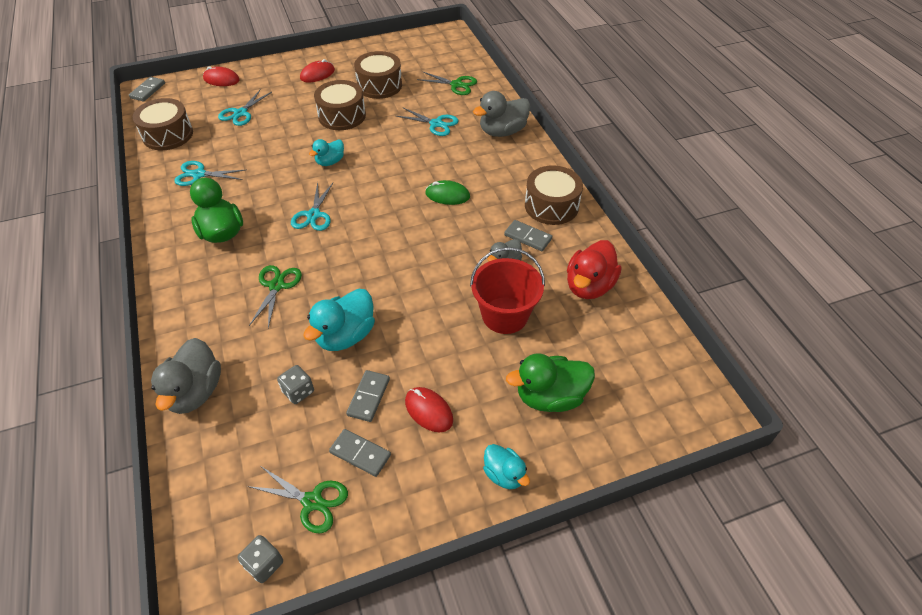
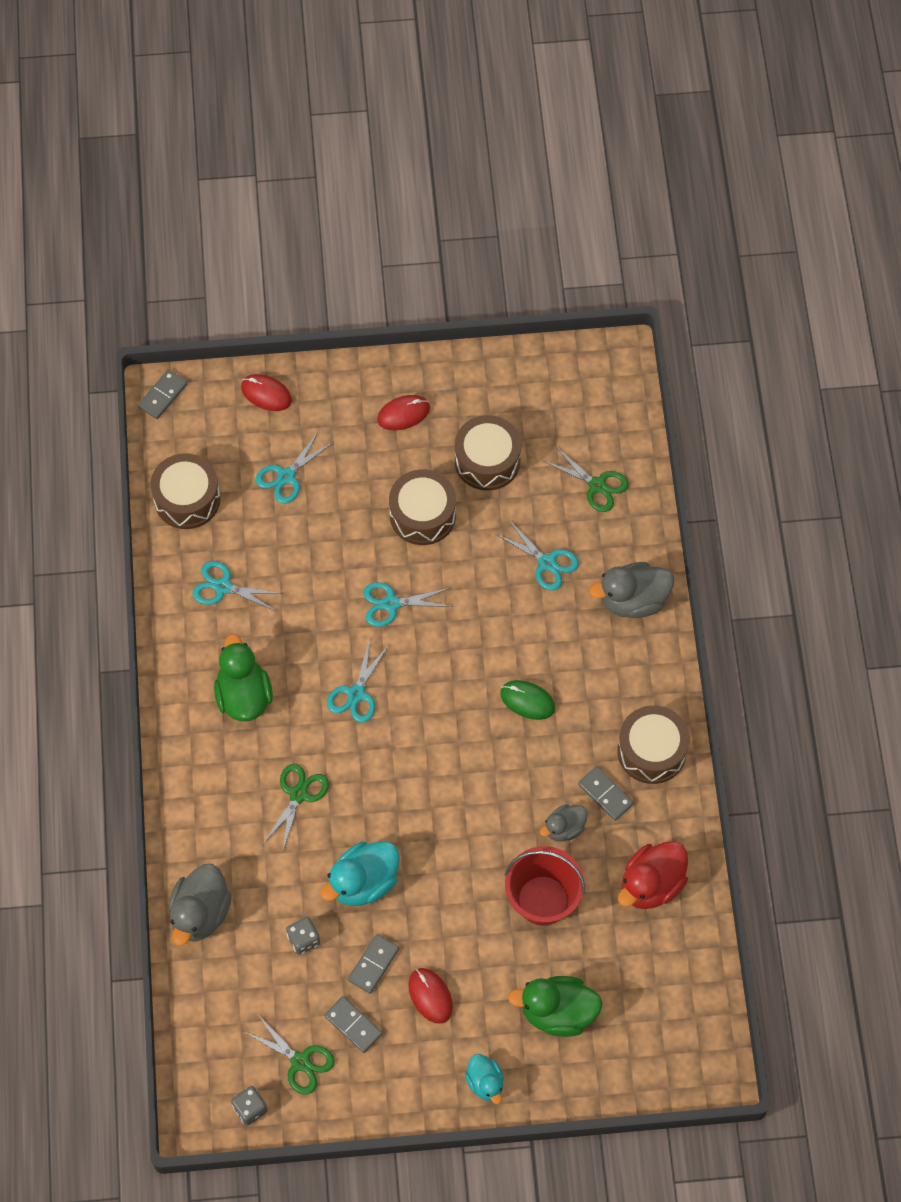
camera: 15 degrees right, 15 degrees up
(330, 162) = (391, 604): turquoise duck -> turquoise scissors

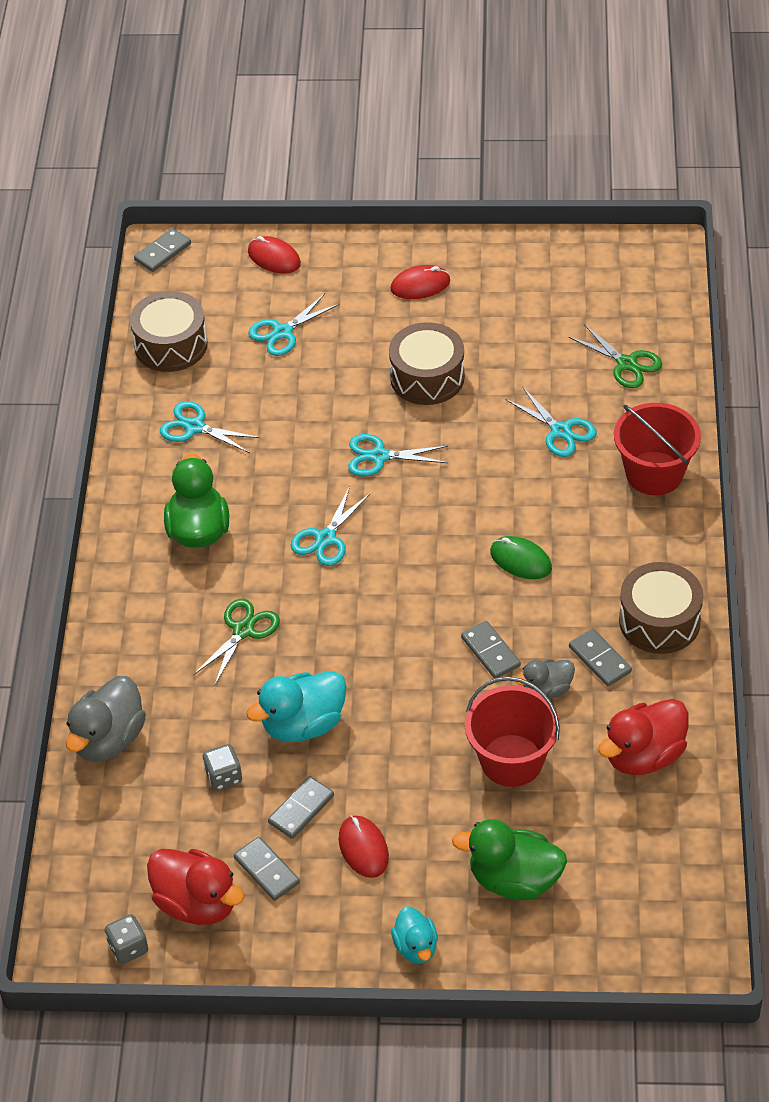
camera: 10 degrees right, 15 degrees down
(300, 1062) = (197, 903): green scissors -> red duck
(487, 461) = (506, 333): brown drum -> none
(512, 796) = (490, 652): none -> grey domino
(632, 600) = (654, 473): grey duck -> red bucket

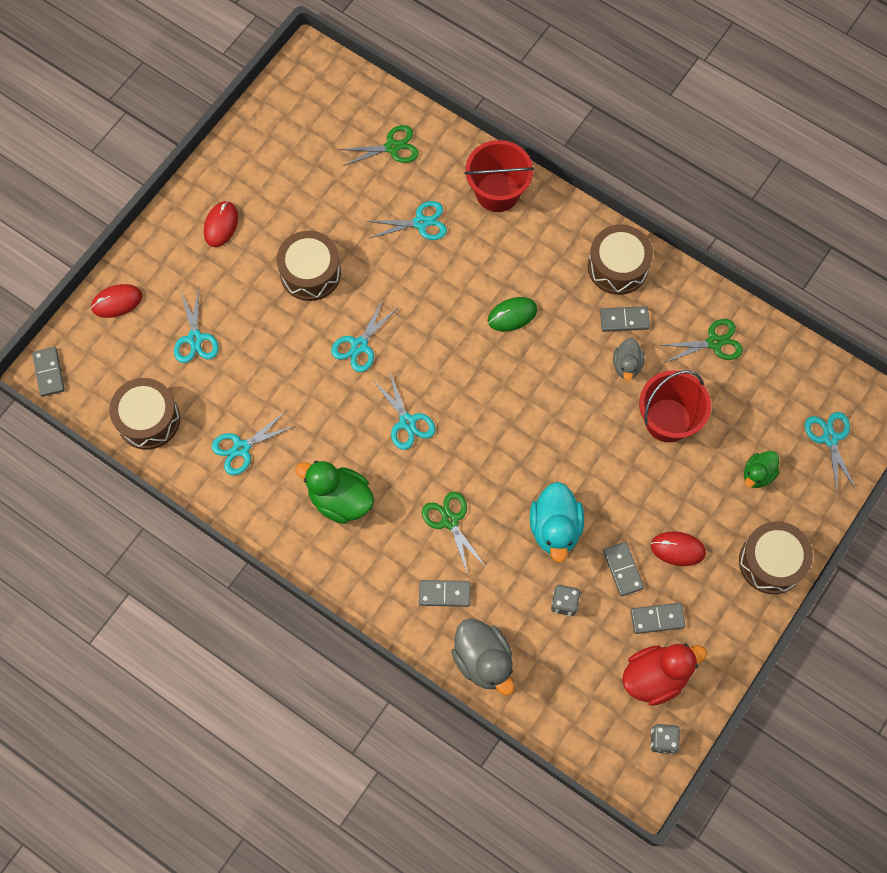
camera: 60 degrees left, 20 degrees up
(416, 947) = (771, 562): turquoise duck -> brown drum
(490, 652) = (574, 379): grey domino -> grey domino (444, 594)
(514, 880) = (758, 474): green duck -> green duck, size x0.60
(617, 929) = (830, 438): none -> turquoise scissors
(644, 756) = (714, 342): red duck -> green scissors

